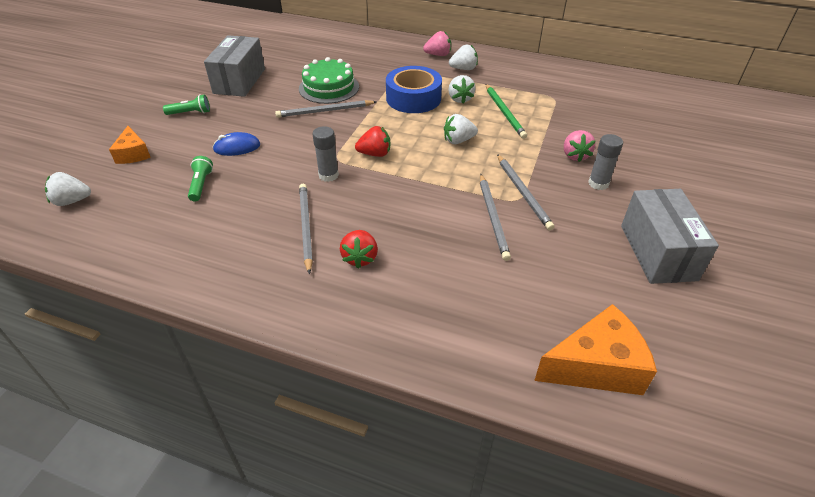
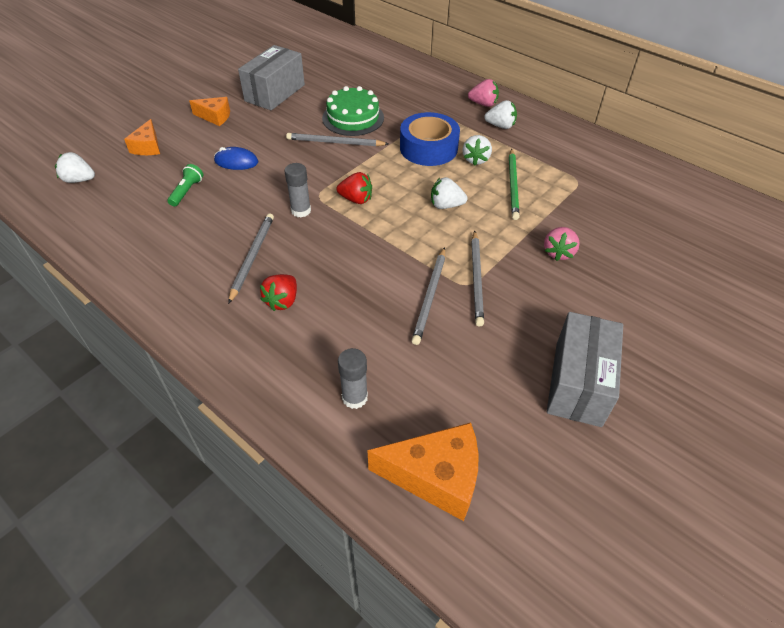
camera: 20 degrees right, 5 degrees up
(190, 113) = (215, 117): green flashlight -> orange cheese
(598, 183) = (563, 290): grey glue stick -> grey glue stick (354, 397)

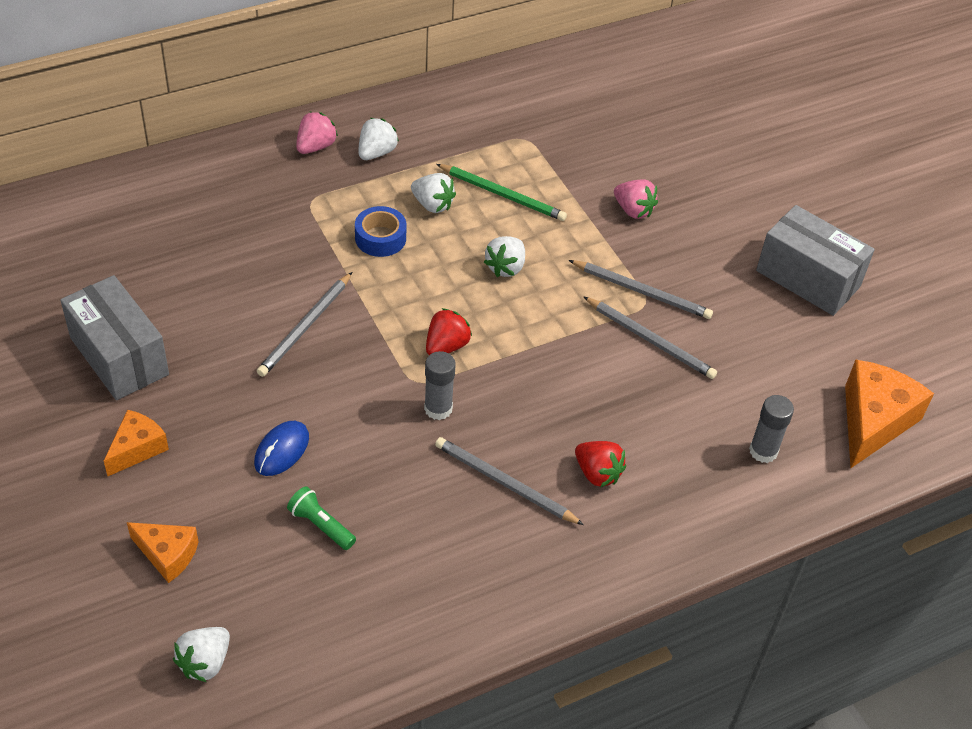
camera: 70 degrees left, 0 degrees up
(353, 118) = (256, 288): green cake -> none
(428, 148) = (380, 238): blue tape -> blue tape, size x0.61

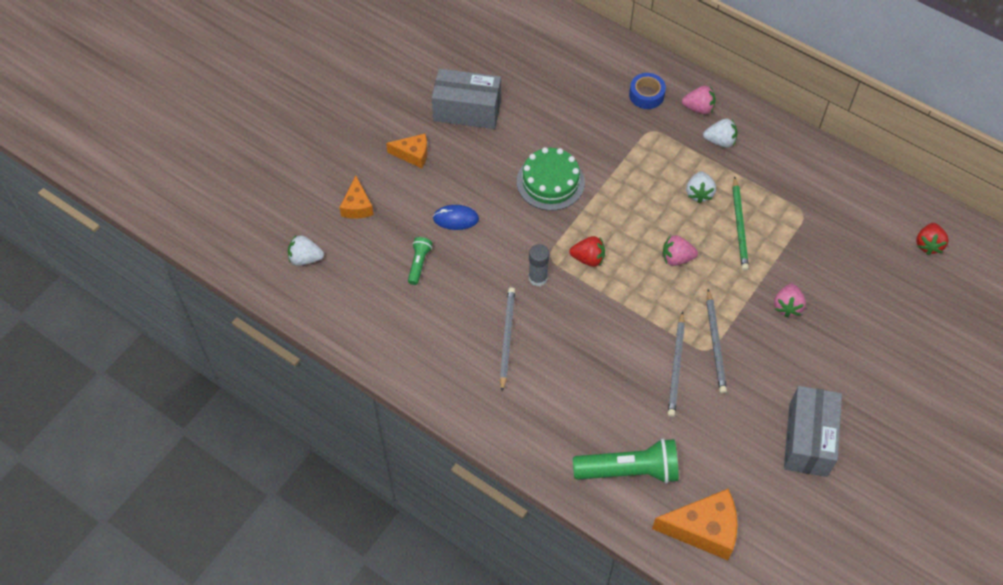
camera: 65 degrees right, 10 degrees up
(119, 356) = (467, 110): grey box -> grey box turned 75 degrees clockwise
(305, 327) = (550, 182): grey pencil -> green cake
(380, 238) = (649, 181): blue tape -> blue tape (646, 95)
(505, 267) = (676, 258): white strawberry -> pink strawberry
(597, 473) = (547, 383): red strawberry -> red strawberry (928, 245)
(763, 451) = (629, 470): grey glue stick -> green flashlight

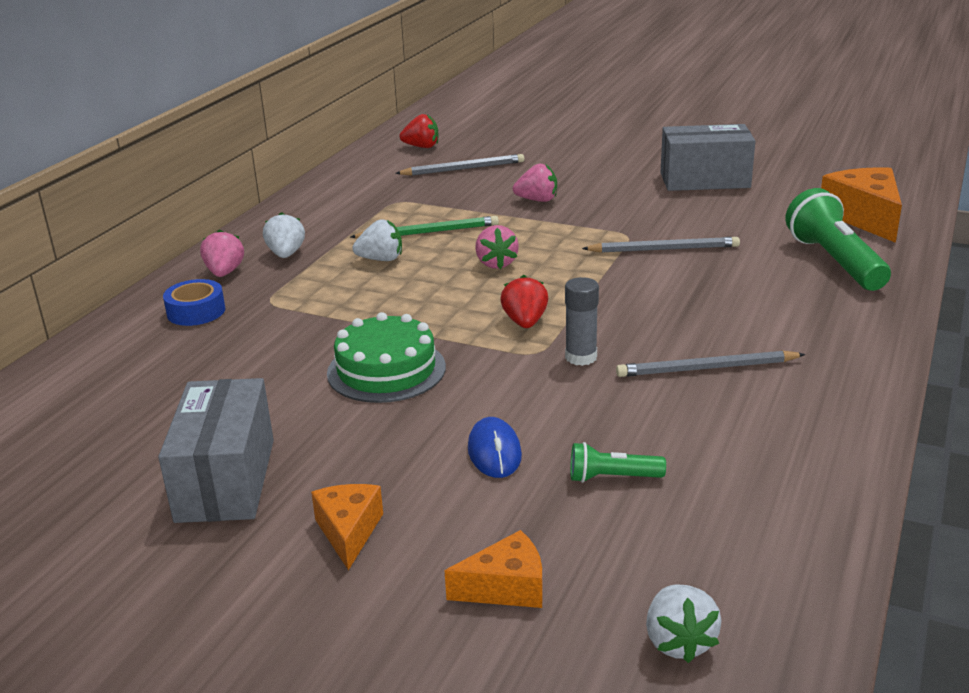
camera: 100 degrees left, 30 degrees down
(715, 343) = (614, 231): grey pencil -> grey pencil (463, 169)

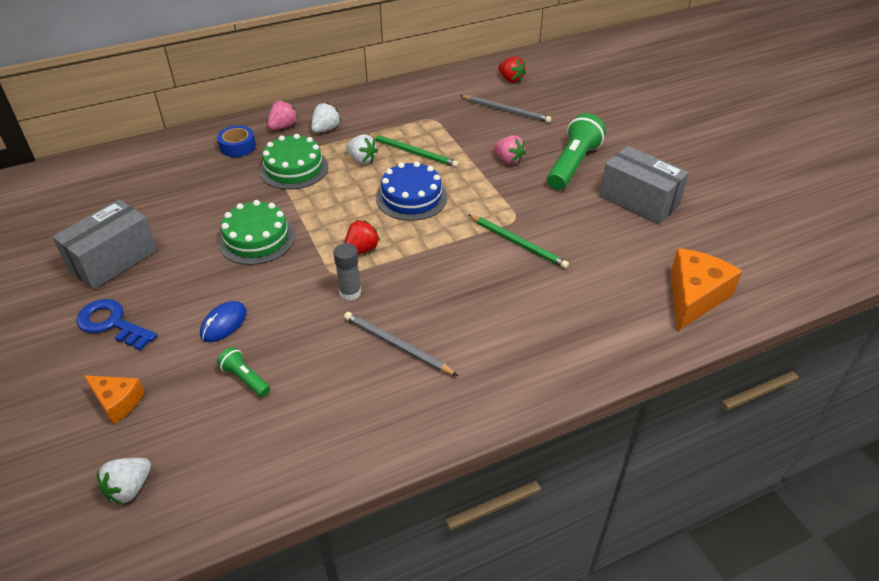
camera: 40 degrees right, 15 degrees up
(312, 298) = (294, 168): none -> green cake
(349, 531) = (112, 324): orange cheese -> blue key
(496, 263) = (411, 197): pink strawberry -> blue cake
(664, 249) = (518, 243): grey pencil -> green pencil
(834, 261) = (606, 319): green flashlight -> green flashlight (573, 164)

